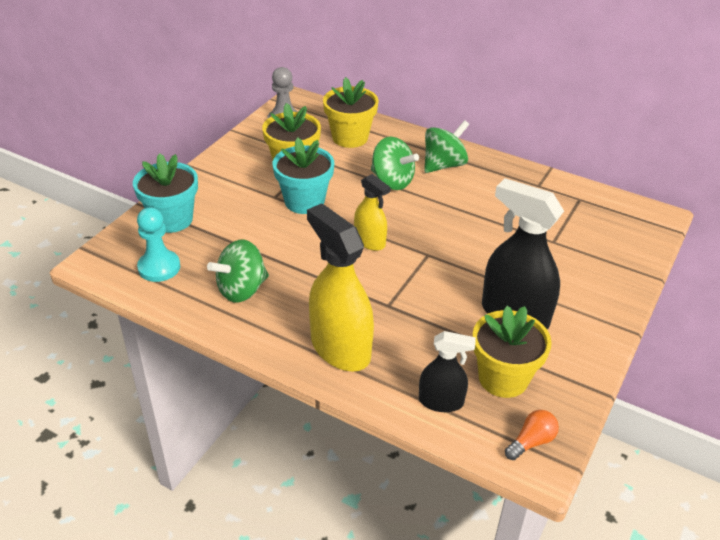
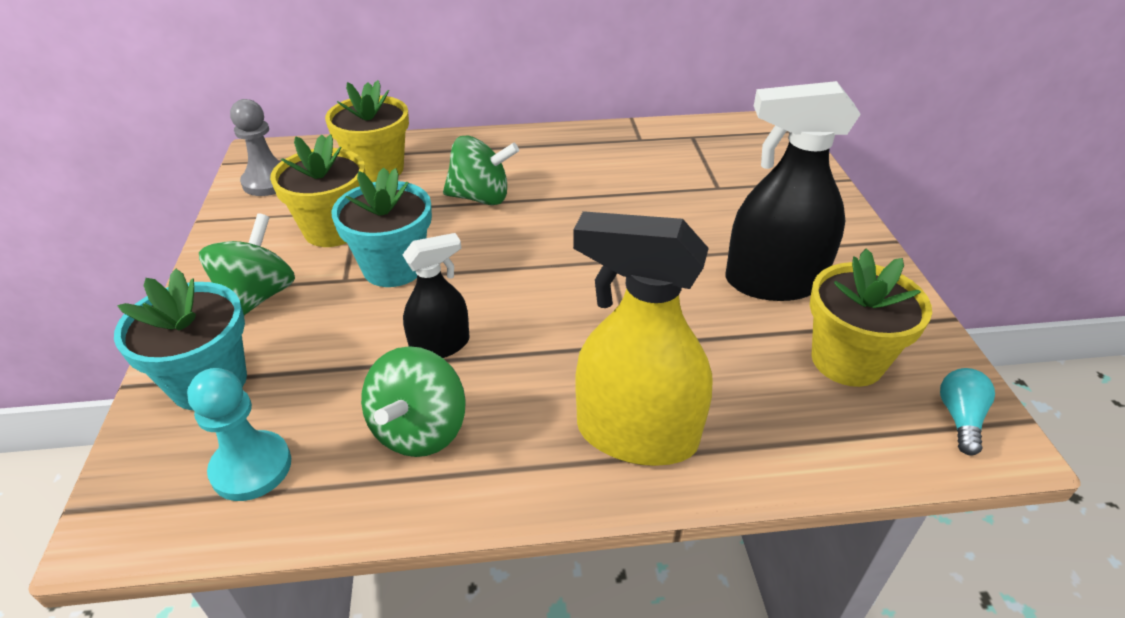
camera: 35 degrees left, 0 degrees up
(370, 241) = (528, 278): yellow spray bottle -> none
(441, 401) = (822, 430): black spray bottle -> black spray bottle (440, 345)
(444, 165) = (521, 157): green spinning top -> green spinning top (257, 297)
(531, 442) = (960, 418): orange light bulb -> turquoise light bulb

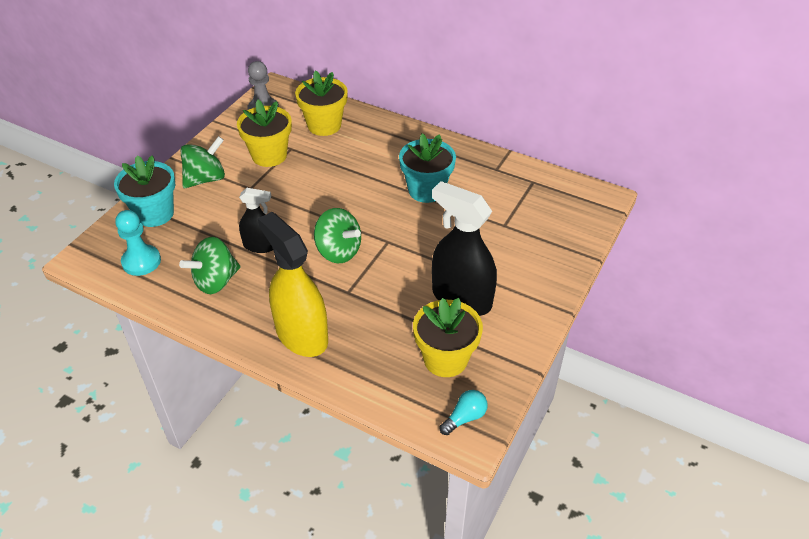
camera: 35 degrees right, 5 degrees up
(393, 267) = (278, 192): turquoise flower pot -> turquoise flower pot (426, 190)
(481, 197) = (360, 169): green spinning top -> green spinning top (338, 251)

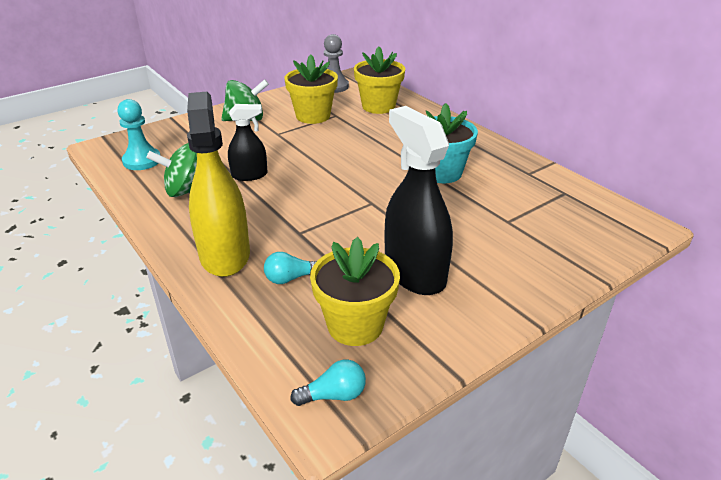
camera: 25 degrees right, 10 degrees down
(154, 214) = (184, 132): turquoise flower pot -> none
(260, 245) = (249, 175): black spray bottle -> black spray bottle turned 45 degrees counterclockwise
(338, 251) = (317, 198): green spinning top -> none
(371, 337) = (291, 278): none -> turquoise light bulb

